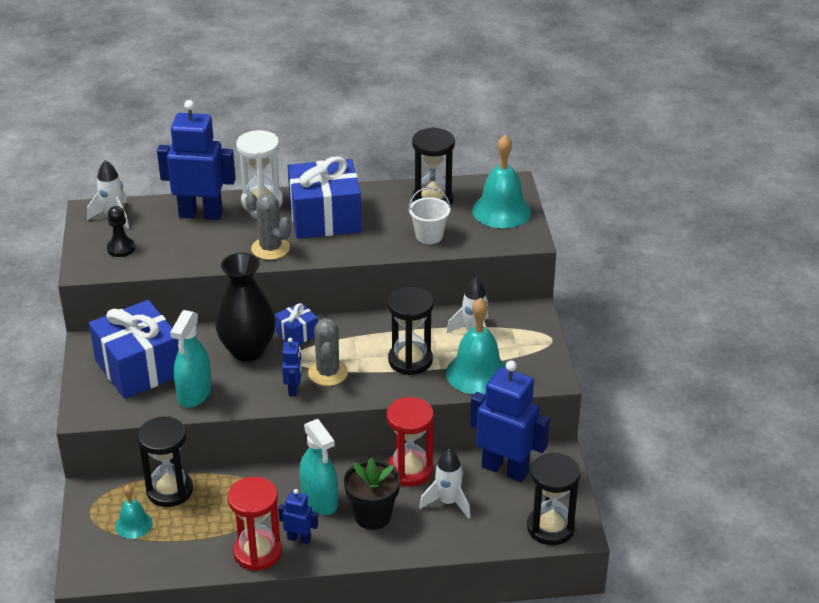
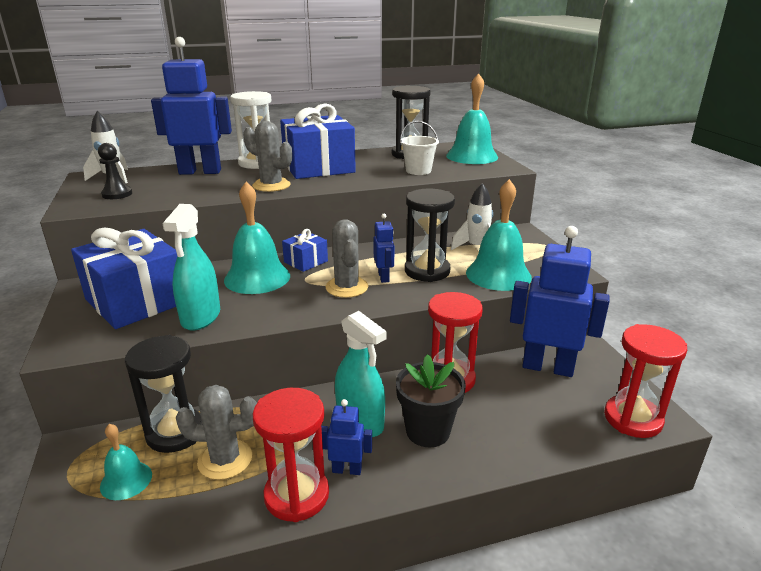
camera: 10 degrees left, 10 degrees down
(207, 518) = (225, 459): none -> grey cactus
(248, 350) = (257, 277): black vase -> turquoise bell
(293, 389) = (313, 303): blue robot -> blue robot (384, 277)
(448, 502) = (506, 406): white rocket -> none
(550, 528) = (632, 419): black hourglass -> red hourglass

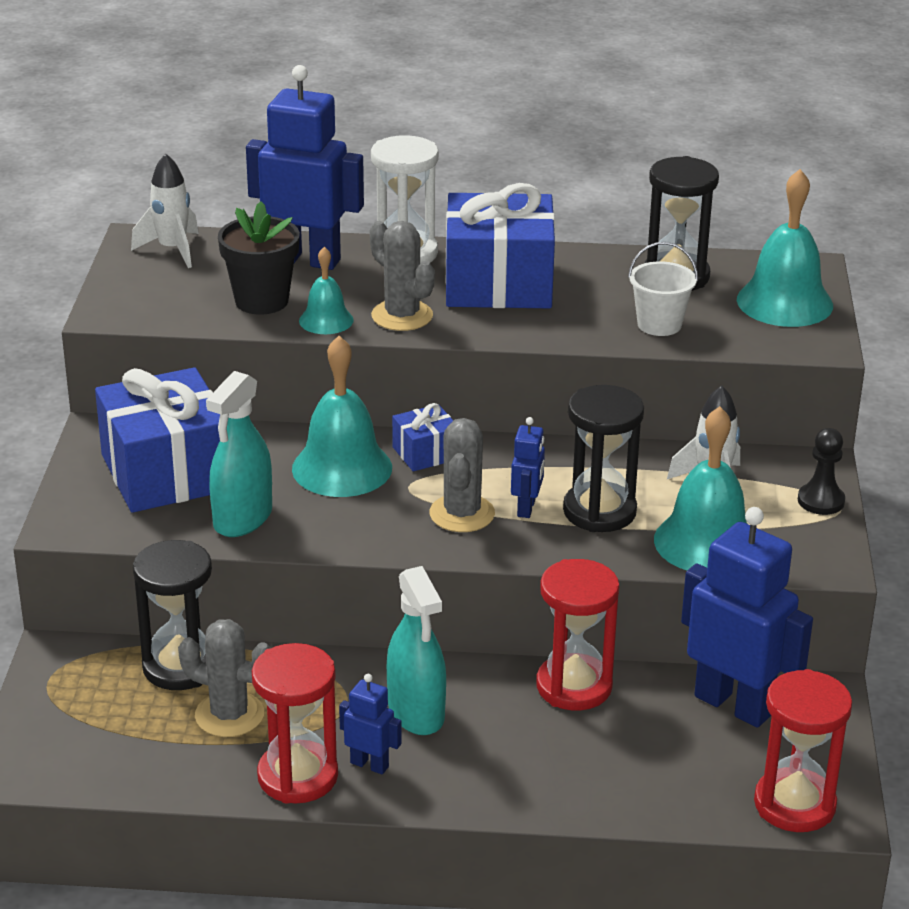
camera: 20 degrees right, 5 degrees up
(117, 194) = (171, 292): black pawn -> black pawn (821, 501)
(126, 480) = (111, 709): turquoise bell -> turquoise bell (326, 320)
(428, 431) = (498, 746): black flower pot -> black flower pot (261, 301)

